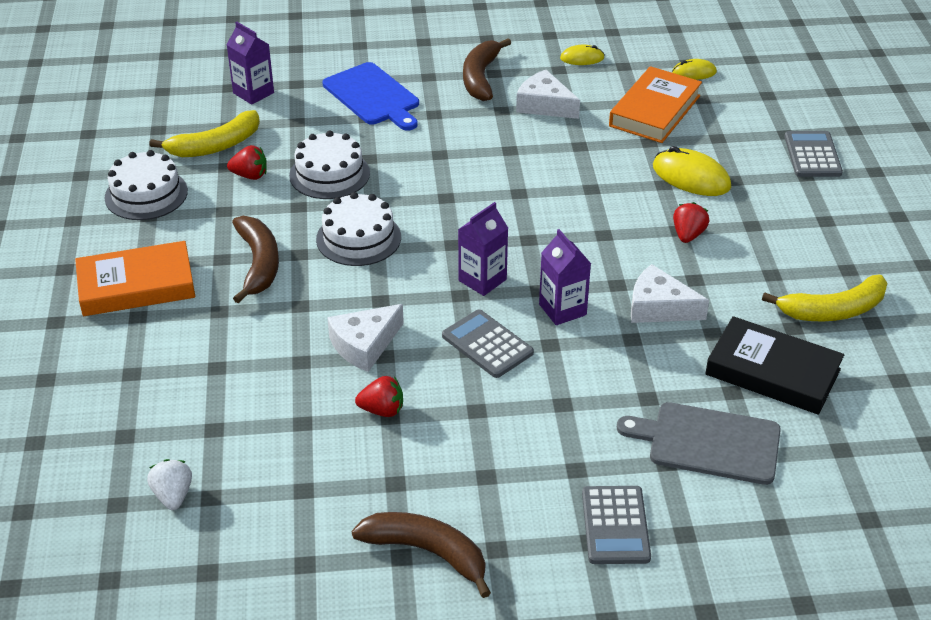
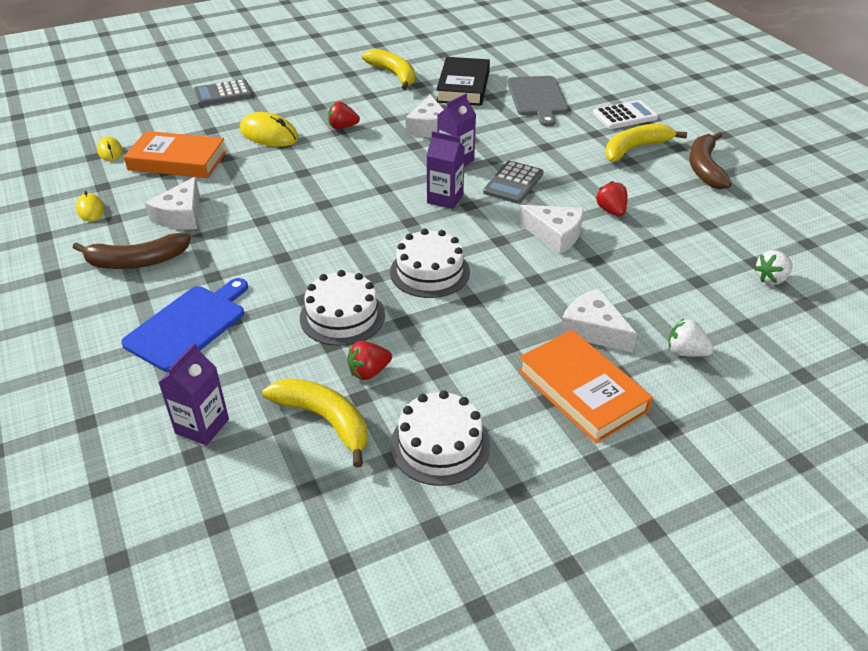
camera: 110 degrees left, 0 degrees up
(126, 371) = (685, 352): none -> white strawberry
(201, 320) = (593, 330): none -> white cheese
(250, 175) = (369, 372): red strawberry -> red strawberry turned 105 degrees counterclockwise
(258, 264) = (500, 320): brown banana -> none
(514, 496) = (635, 148): none -> yellow banana
(615, 525) = (625, 116): grey calculator -> white calculator
(691, 177) = (269, 134): yellow mouse -> yellow mouse turned 75 degrees counterclockwise

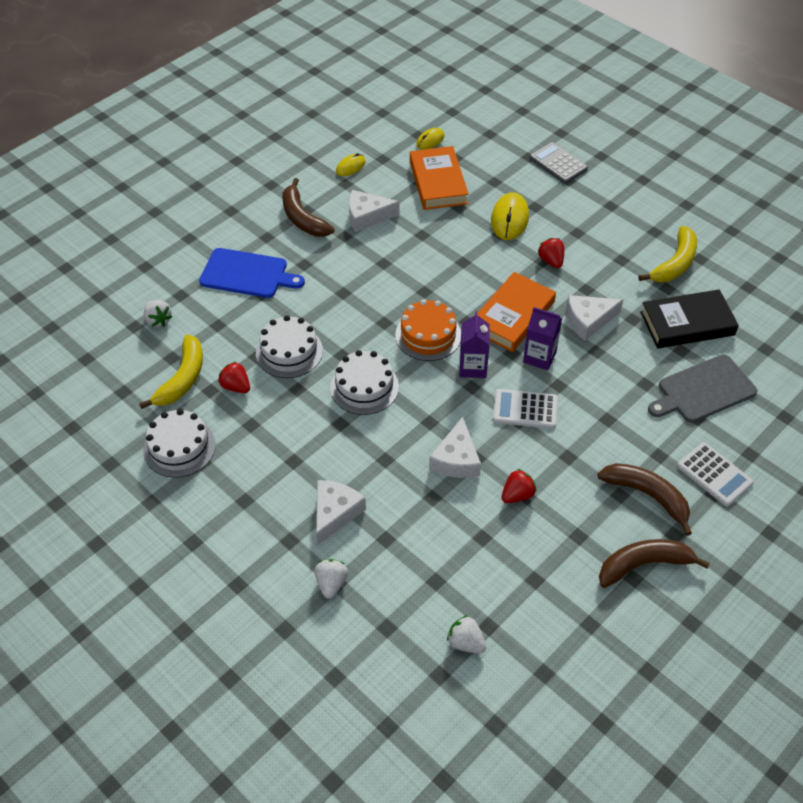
camera: 70 degrees right, 10 degrees up
(202, 426) = (158, 320): purple carton -> white strawberry
(385, 215) = (428, 335): none -> orange cake
(513, 183) = (525, 409): grey calculator -> white calculator
(582, 391) = (260, 519): orange book -> orange book (513, 316)
(635, 148) = (648, 496): yellow banana -> brown banana

